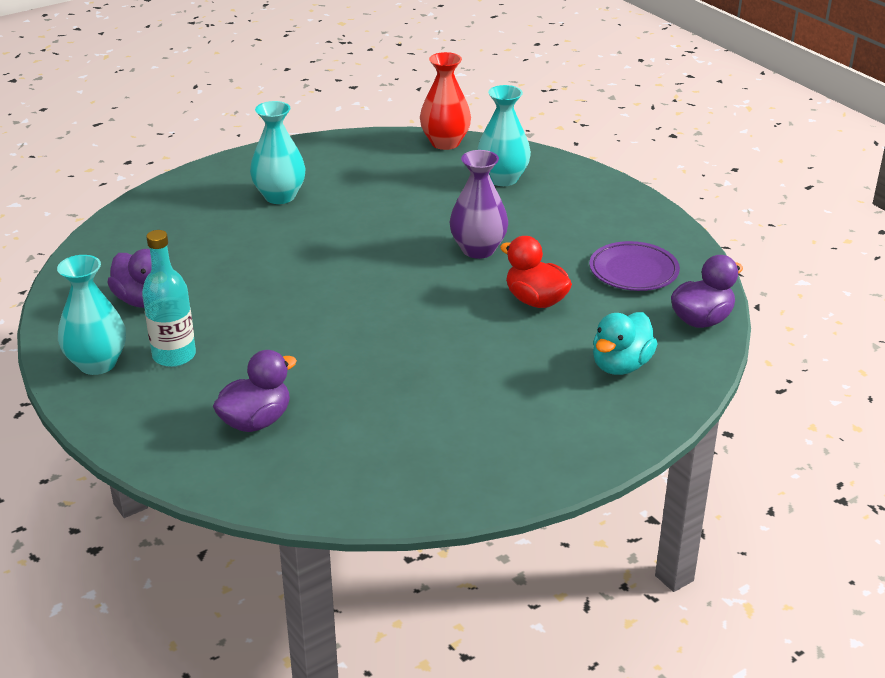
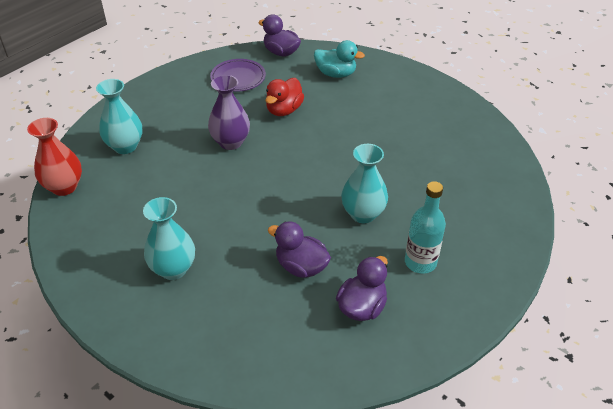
camera: 105 degrees left, 10 degrees up
(97, 363) = (452, 304): turquoise vase -> turquoise vase (363, 214)
(256, 421) = (462, 200): purple duck -> purple duck (301, 266)

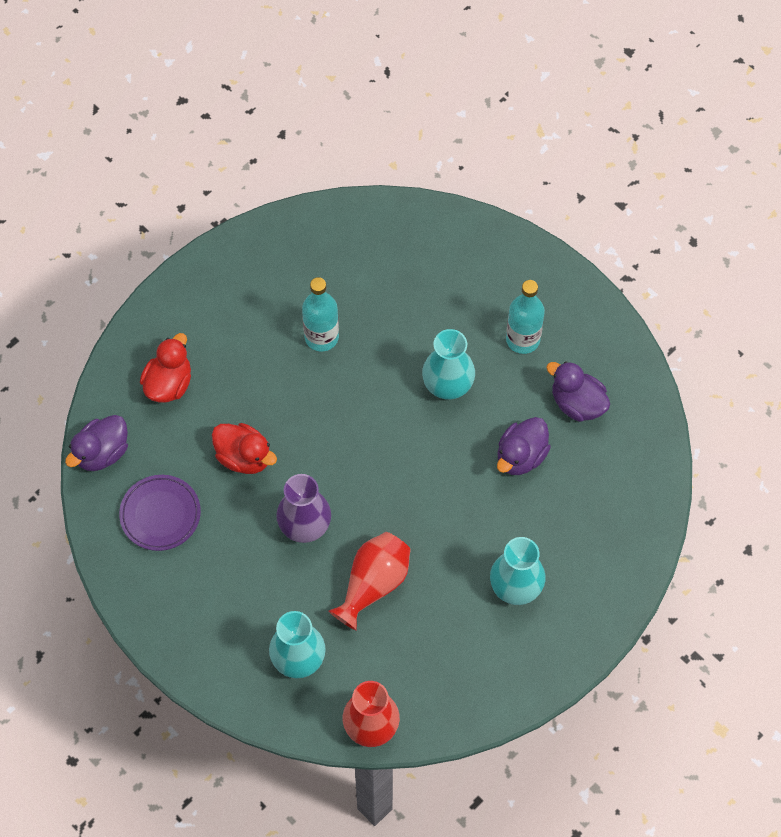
camera: 85 degrees left, 20 degrees up
(181, 181) = (373, 584): none -> red vase
(336, 74) = (169, 383): turquoise duck -> red duck
(390, 140) = (321, 337): none -> turquoise bottle

